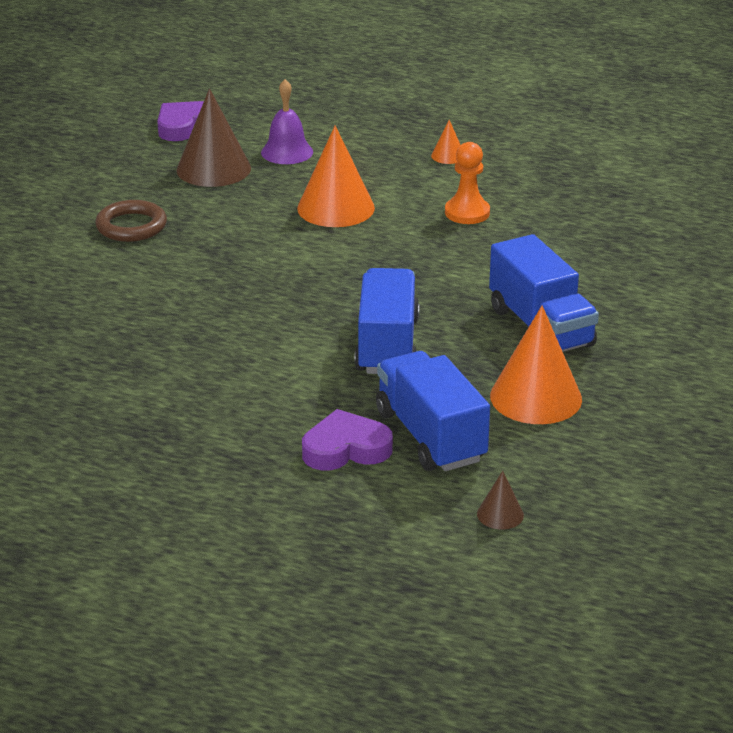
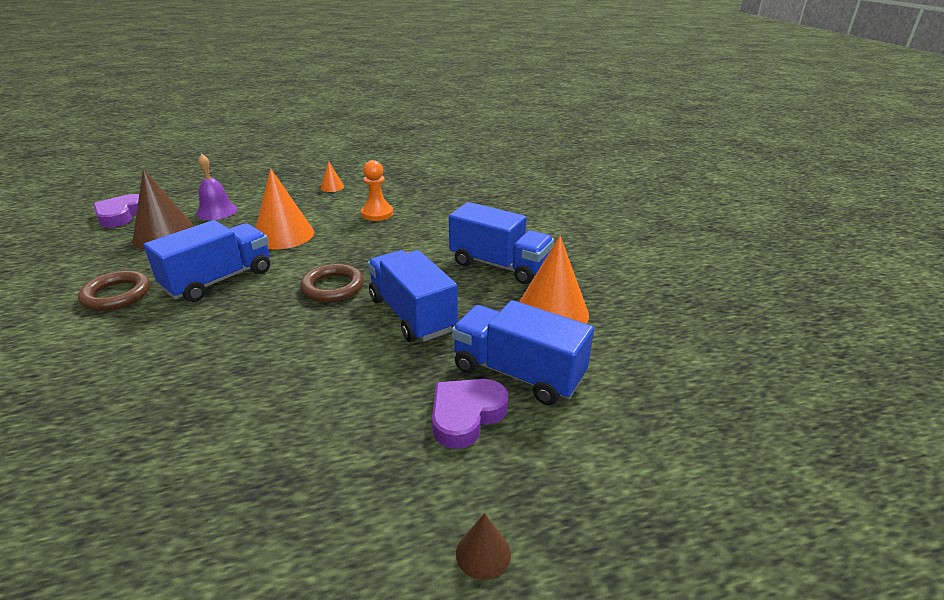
camera: 35 degrees left, 0 degrees up
(232, 241) = (219, 280): none -> blue truck
(335, 289) = (333, 287): none -> brown ring
(500, 514) = (641, 417): brown cone -> brown cone (483, 553)

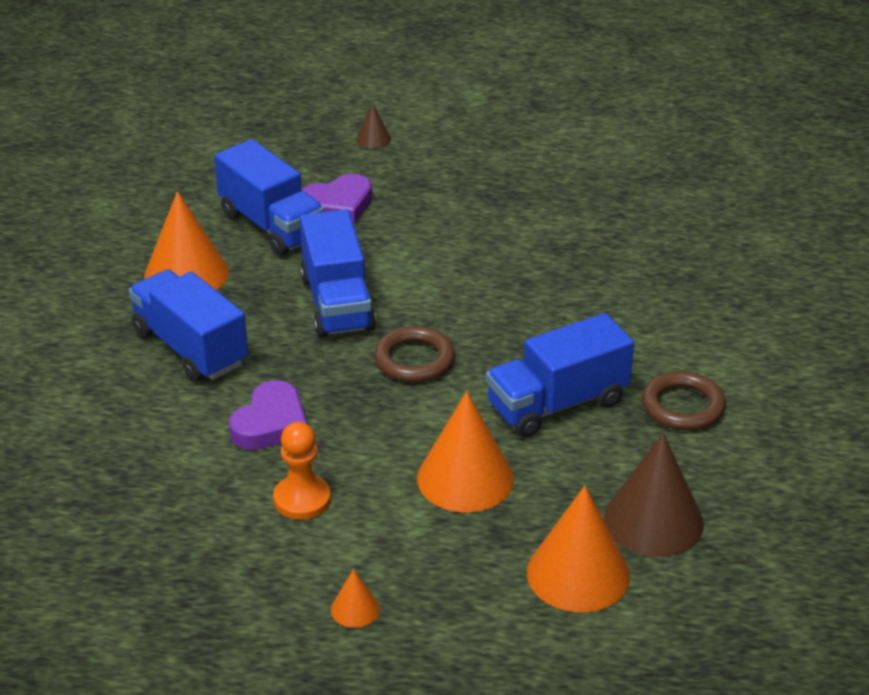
camera: 160 degrees left, 5 degrees up
(120, 215) = (751, 604): purple heart -> purple heart (270, 423)
(216, 211) = (578, 574): purple bell -> orange cone

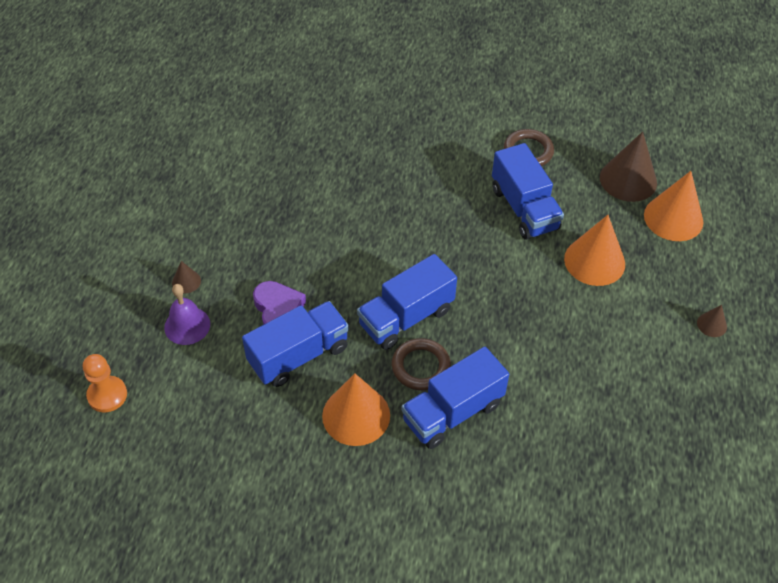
camera: 85 degrees left, 15 degrees up
(270, 423) = (540, 363): purple heart -> none
(302, 499) = (617, 347): orange pawn -> orange pawn (107, 395)
(309, 147) = (187, 325): none -> purple bell
(337, 303) = (406, 317): blue truck -> blue truck turned 150 degrees clockwise
(355, 609) = (711, 324): orange cone -> brown cone
(414, 360) = (475, 277): brown ring -> brown ring (421, 367)

